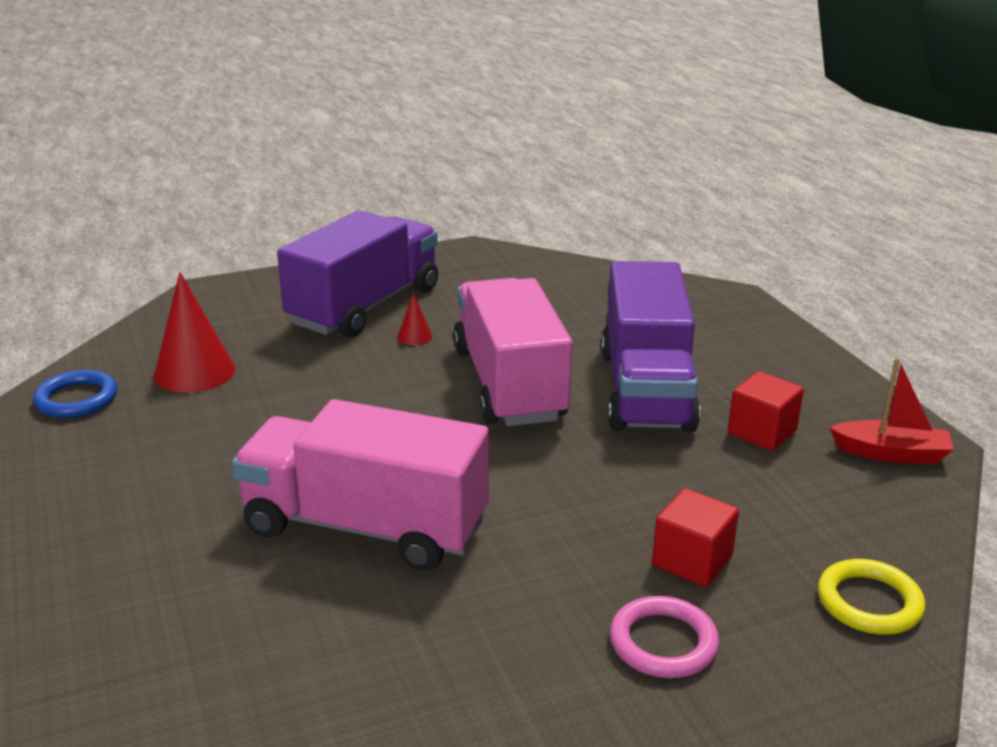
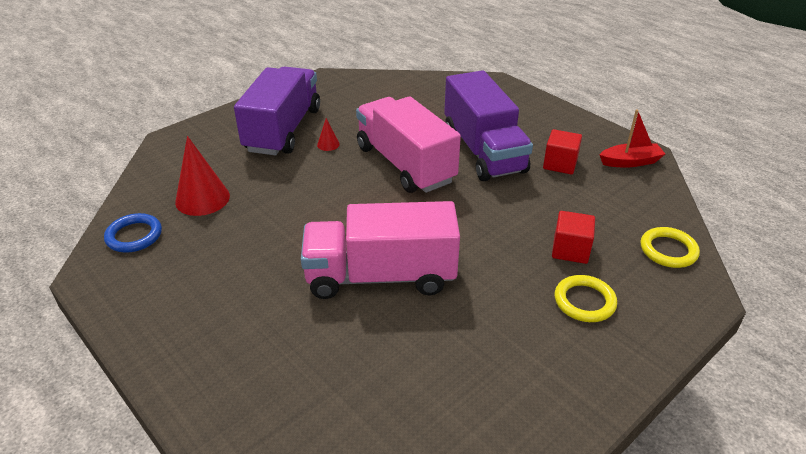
camera: 20 degrees left, 10 degrees up
(663, 642) = (584, 301): pink ring -> yellow ring

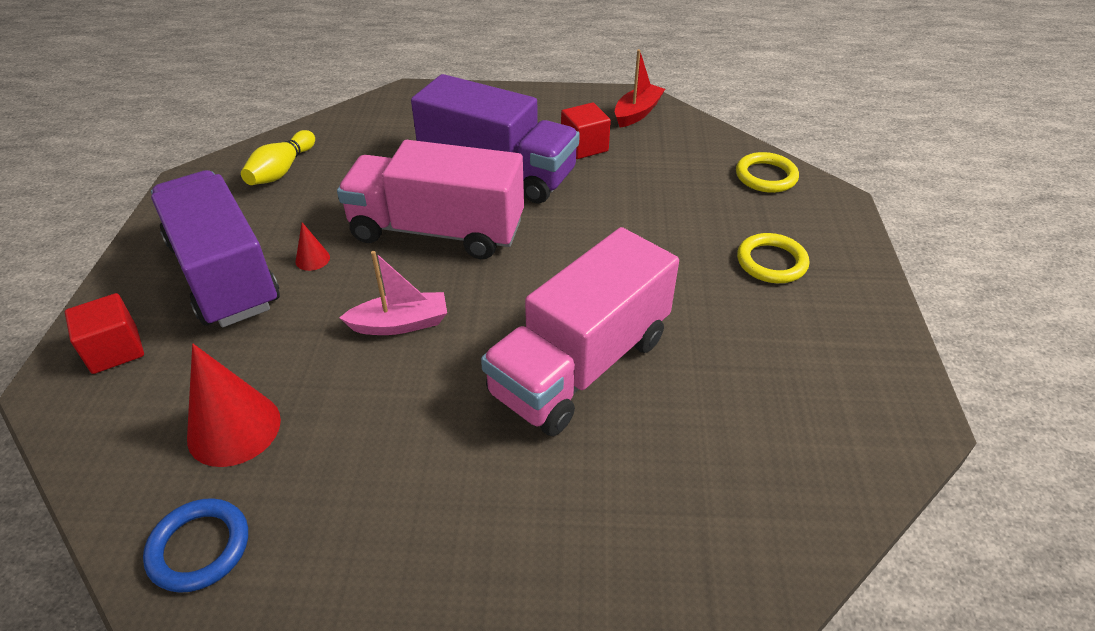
camera: 45 degrees left, 5 degrees up
(325, 199) = (400, 324): none -> pink boat
(372, 93) = (282, 170): none -> yellow bowling pin
(570, 250) = (700, 223): red cube -> red cube (115, 350)

